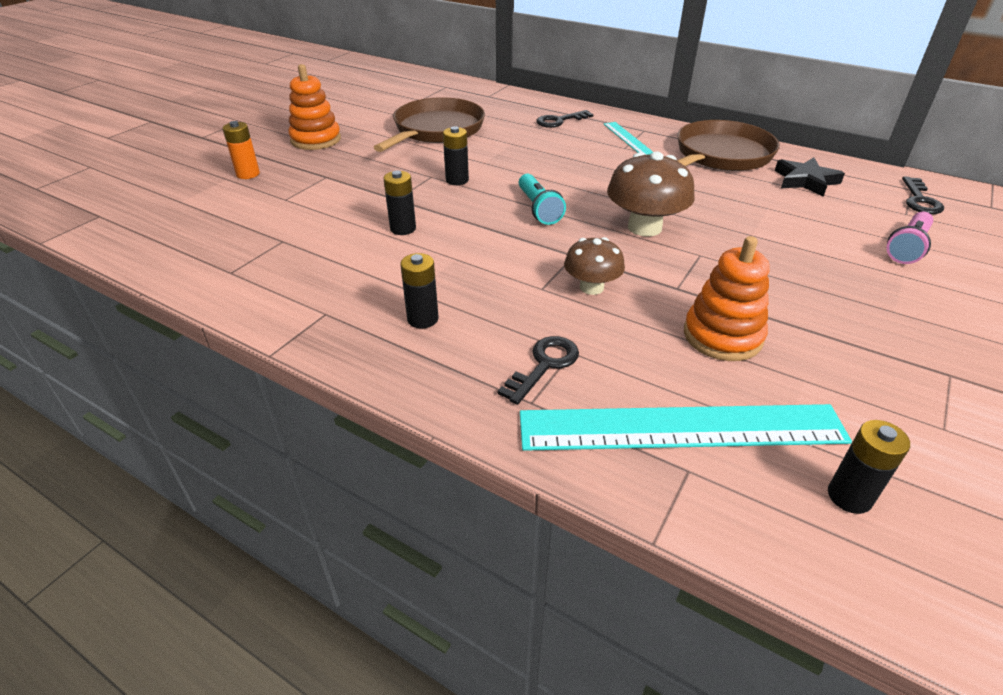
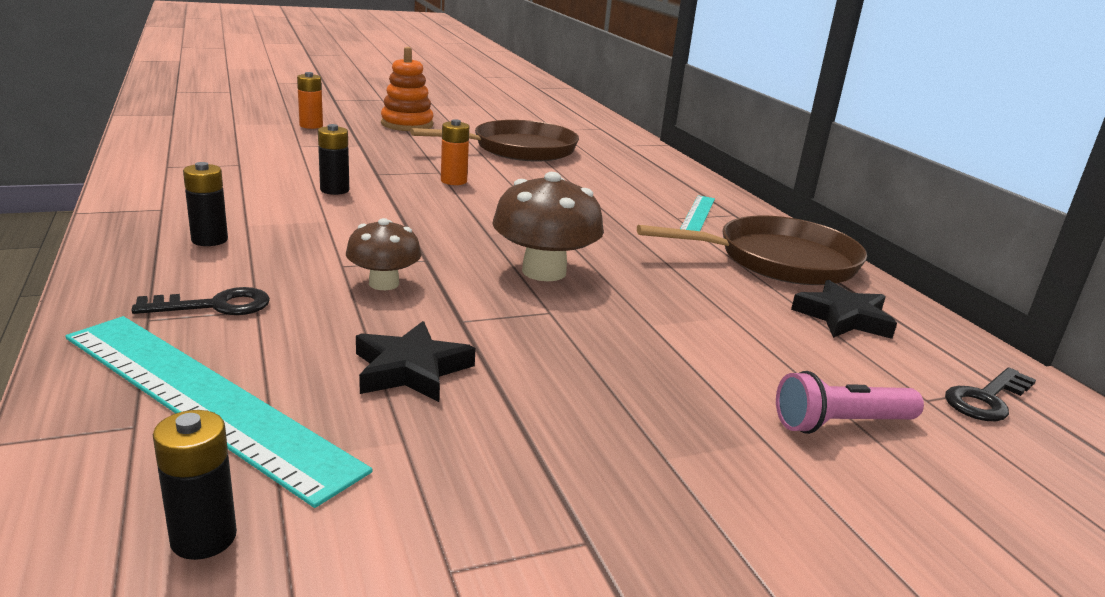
camera: 35 degrees right, 15 degrees down
(457, 180) = (453, 181): black battery -> orange battery
(538, 209) = (476, 222): turquoise flashlight -> none
(559, 121) = (655, 180): black key -> none
(722, 336) = (411, 369): orange stacking toy -> black star

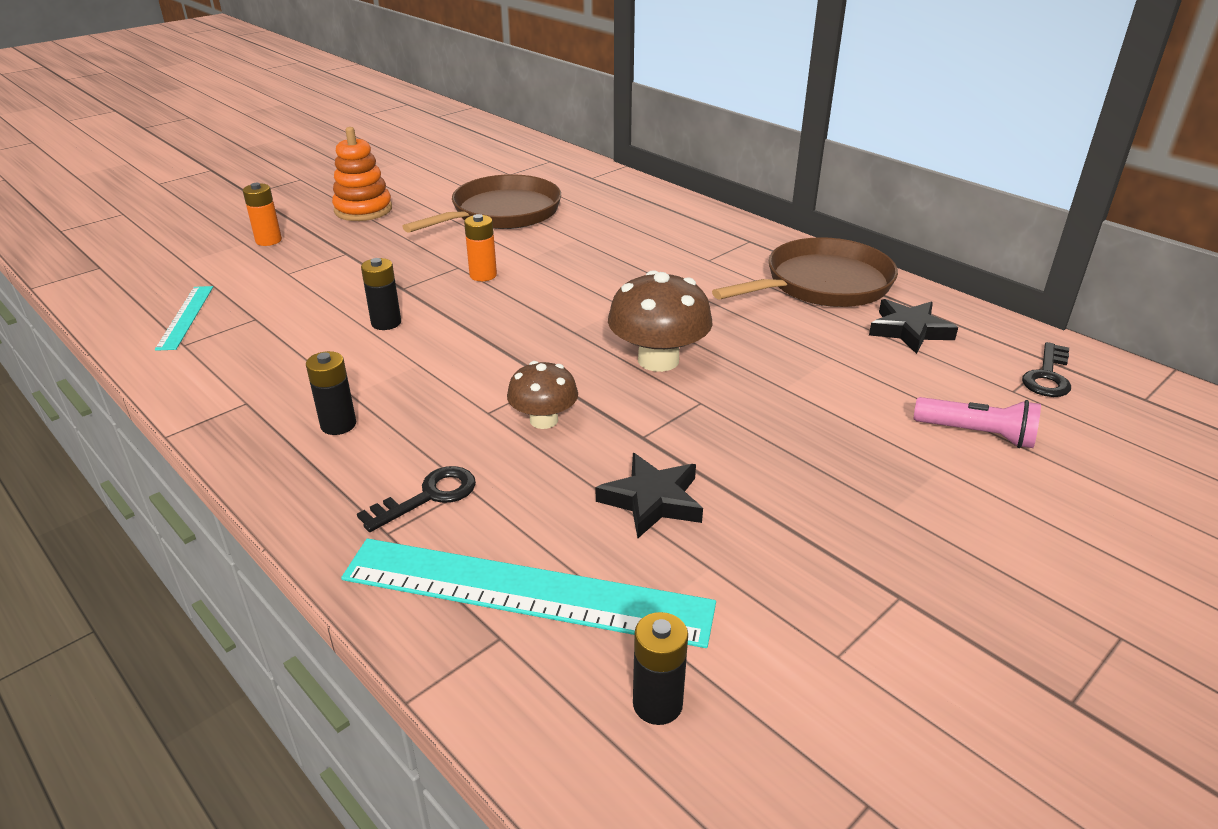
camera: 20 degrees left, 10 degrees up
(697, 214) = (721, 250): turquoise ruler -> turquoise ruler (185, 317)
(841, 424) = (977, 434): pink flashlight -> pink flashlight turned 120 degrees counterclockwise

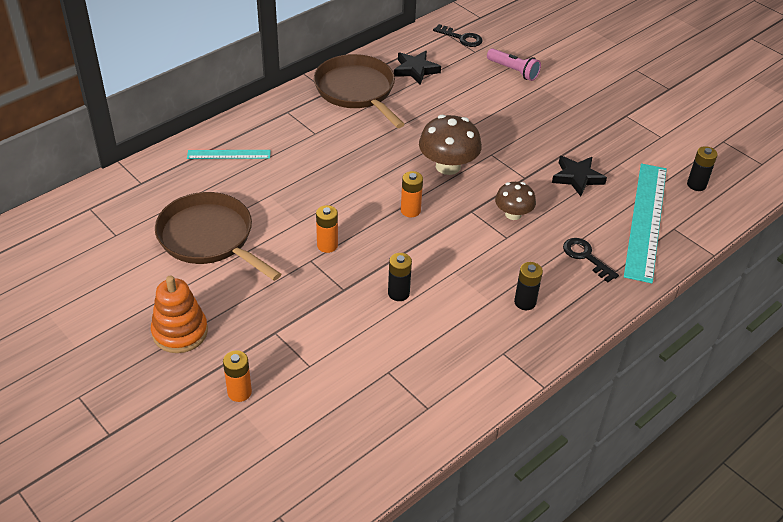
camera: 90 degrees left, 10 degrees up
(185, 317) = (384, 418): turquoise ruler -> turquoise ruler (229, 154)
(550, 329) = (410, 210): none -> orange battery
(977, 434) = (513, 71): pink flashlight -> pink flashlight turned 105 degrees clockwise

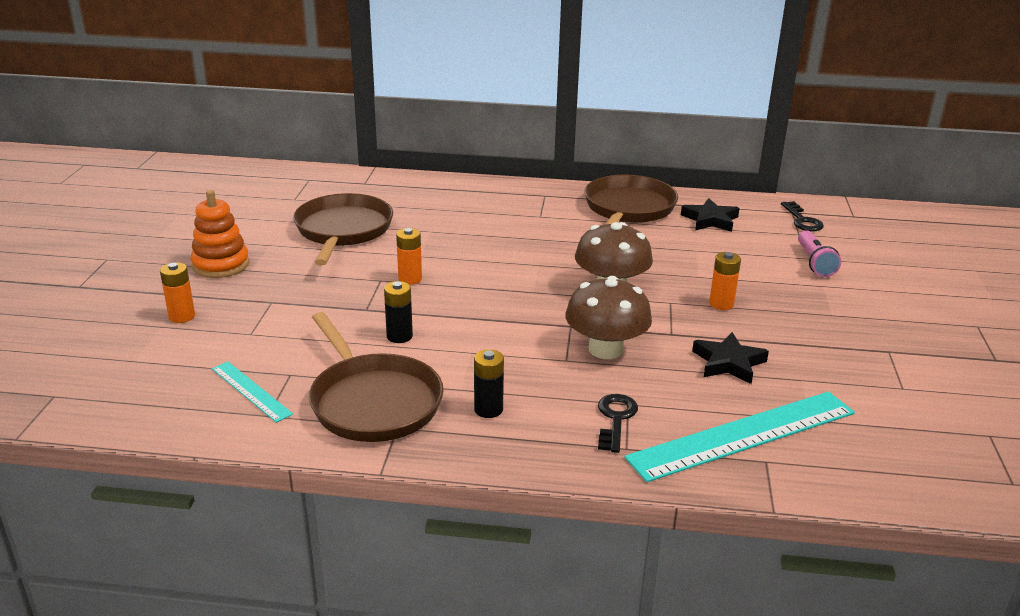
camera: 50 degrees right, 15 degrees down
(229, 154) = (451, 197): turquoise ruler -> turquoise ruler (251, 391)
(410, 210) = (518, 296): orange battery -> orange battery (721, 304)
(465, 348) = (373, 402): none -> brown pan
(513, 214) = (605, 349): brown mushroom -> brown mushroom, size x1.60
(696, 185) = (871, 446): black battery -> none

